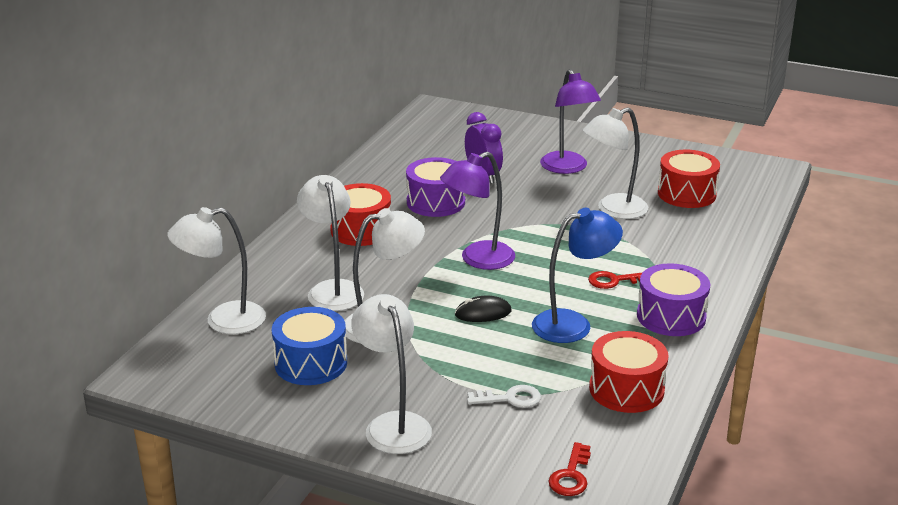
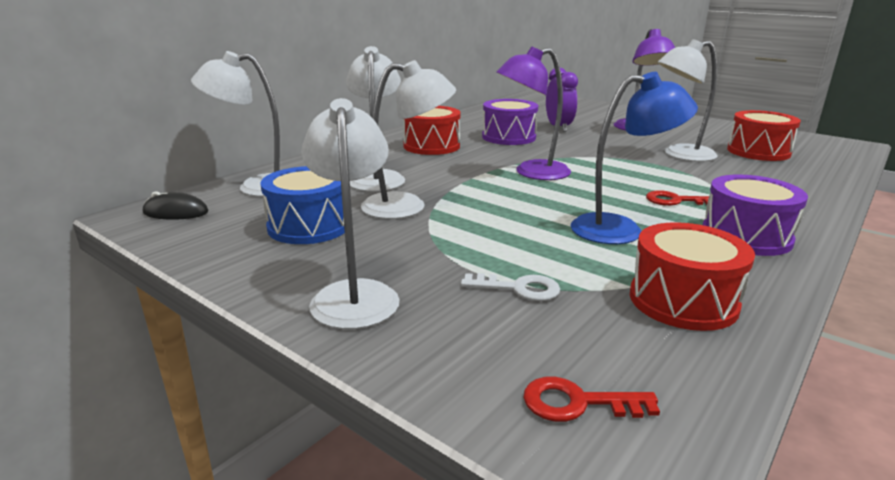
camera: 15 degrees right, 5 degrees down
(483, 313) = (519, 209): black mouse -> black mouse (176, 212)
(571, 476) = (577, 403): red key -> red key turned 60 degrees clockwise

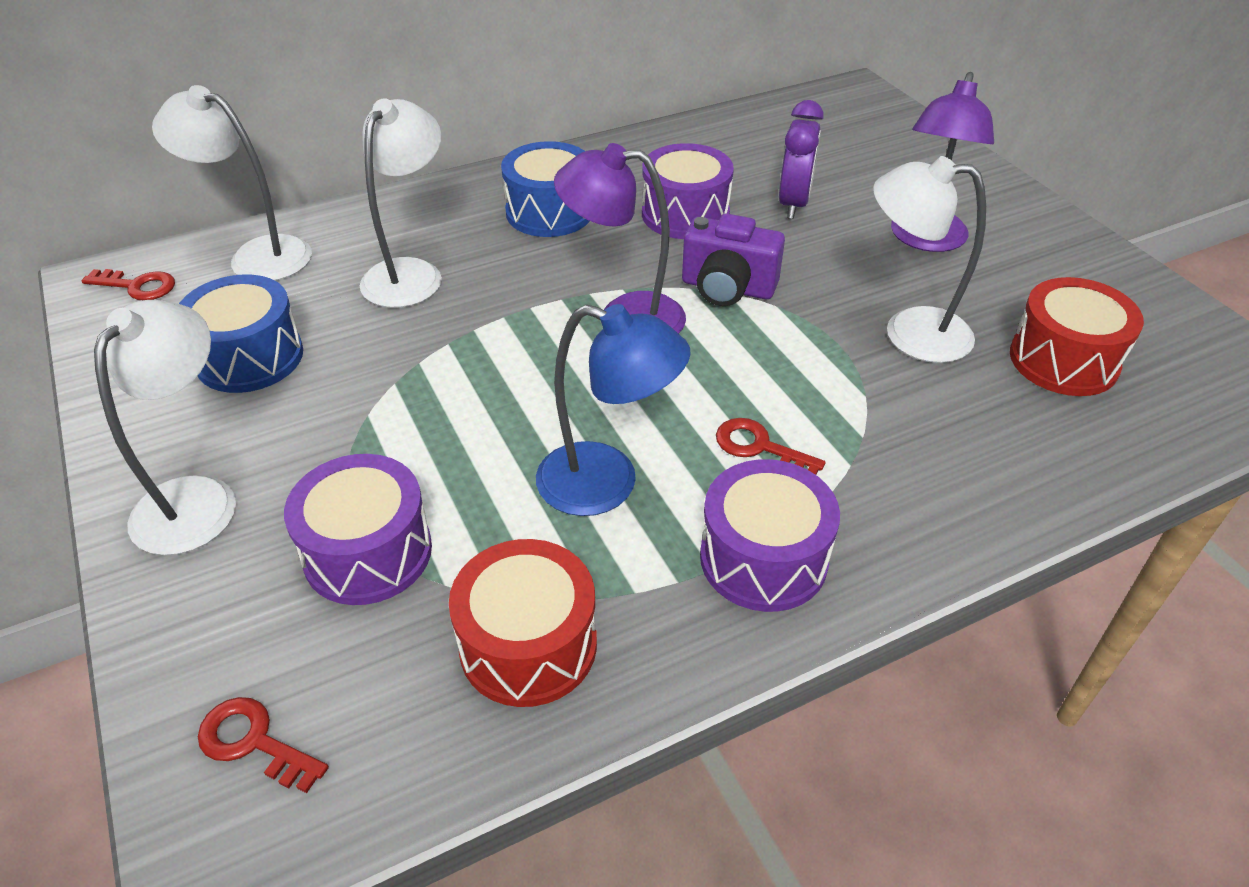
camera: 25 degrees right, 20 degrees up
(176, 212) = (138, 286): black mouse -> red key
(407, 206) = (391, 350): white lamp -> none
(431, 146) = (549, 212): red drum -> blue drum
(519, 289) = (368, 552): white key -> purple drum
(570, 155) = (727, 288): none -> purple camera

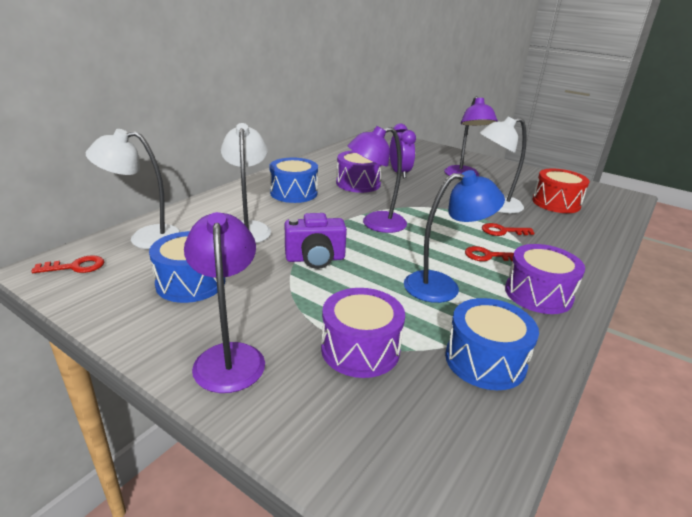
camera: 30 degrees left, 15 degrees down
(197, 498) = (229, 356): white lamp -> purple lamp
(253, 742) = (399, 463): red key -> red key (502, 231)
(528, 645) = (485, 360): red drum -> blue drum
(727, 288) = (407, 205): purple camera -> purple camera (315, 259)

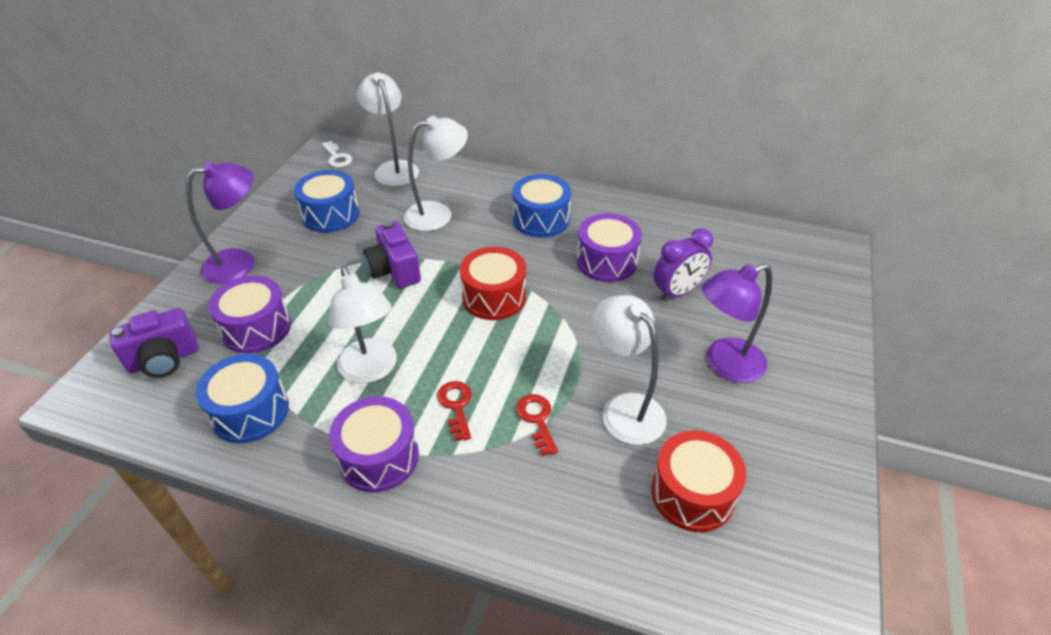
camera: 75 degrees right, 15 degrees up
(76, 267) = (337, 157): red key -> white key
(375, 224) = (494, 297): purple lamp -> red drum
(388, 432) = (164, 359): none -> purple camera
(443, 286) = (371, 370): blue lamp -> white lamp

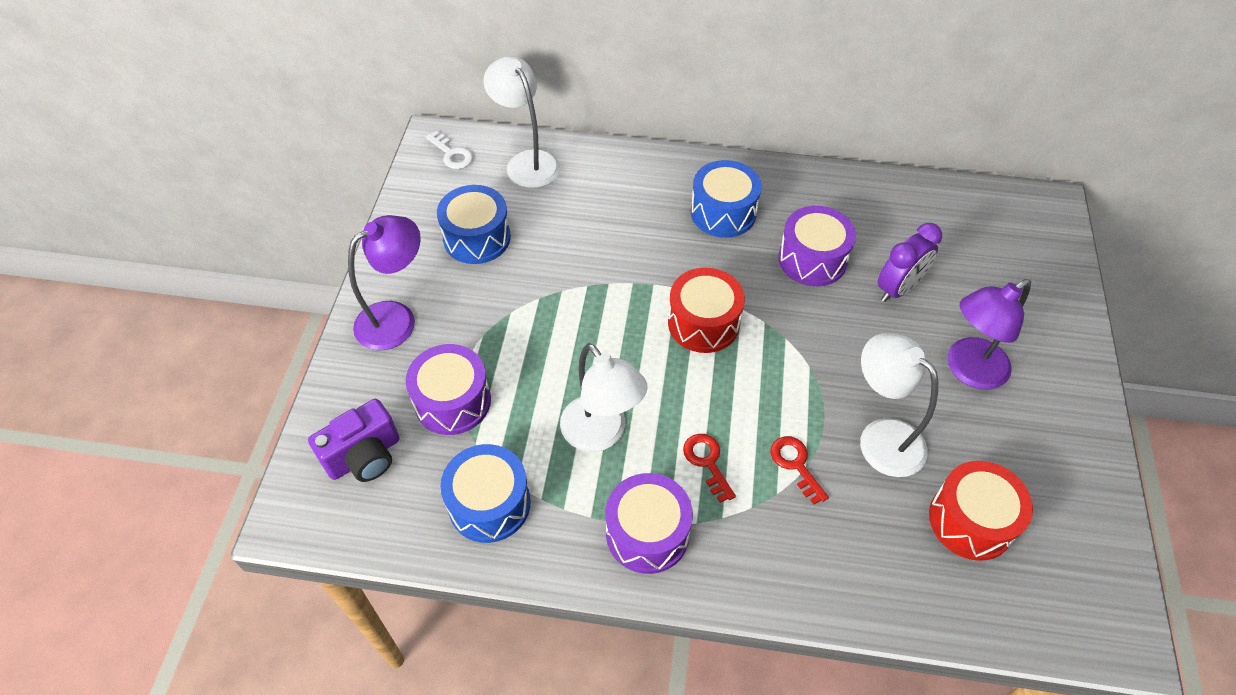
camera: 10 degrees left, 10 degrees up
(394, 270) = (580, 304): purple camera -> none
(438, 214) = (603, 220): white lamp -> none

